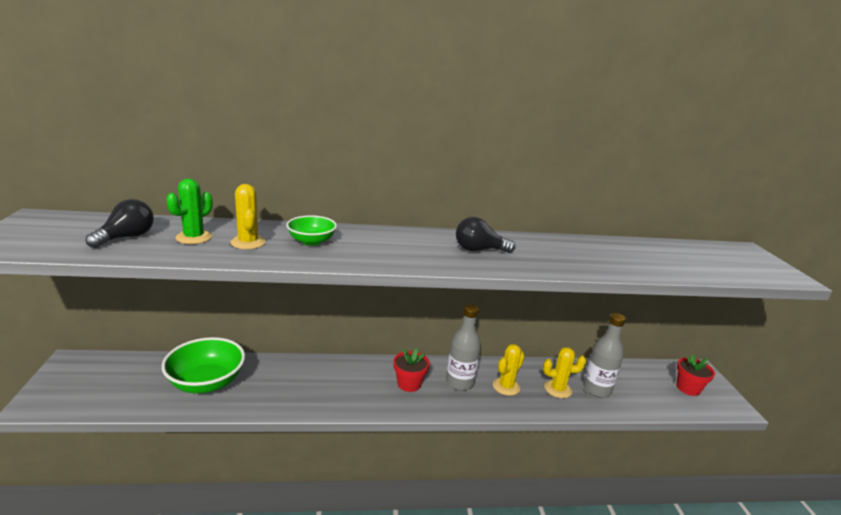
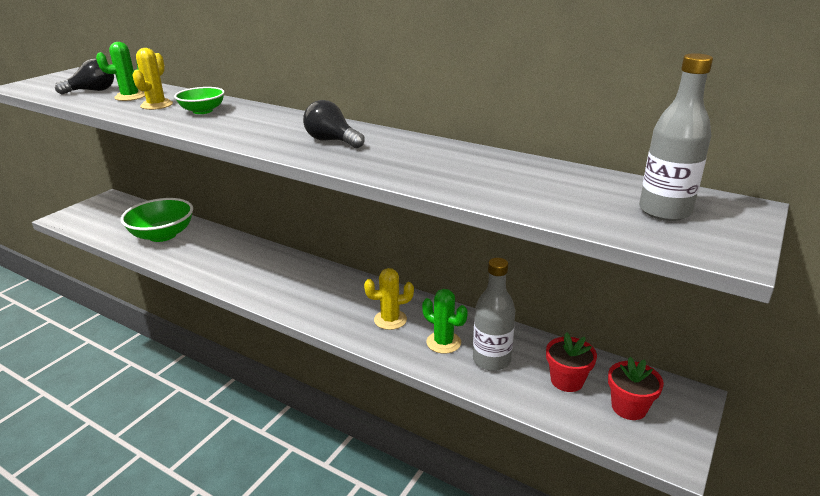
camera: 40 degrees right, 5 degrees up
(409, 384) = (302, 285): red flower pot -> red flower pot (567, 380)
(460, 382) = (349, 300): grey bottle -> grey bottle (664, 211)
(558, 389) = (443, 342): yellow cactus -> green cactus

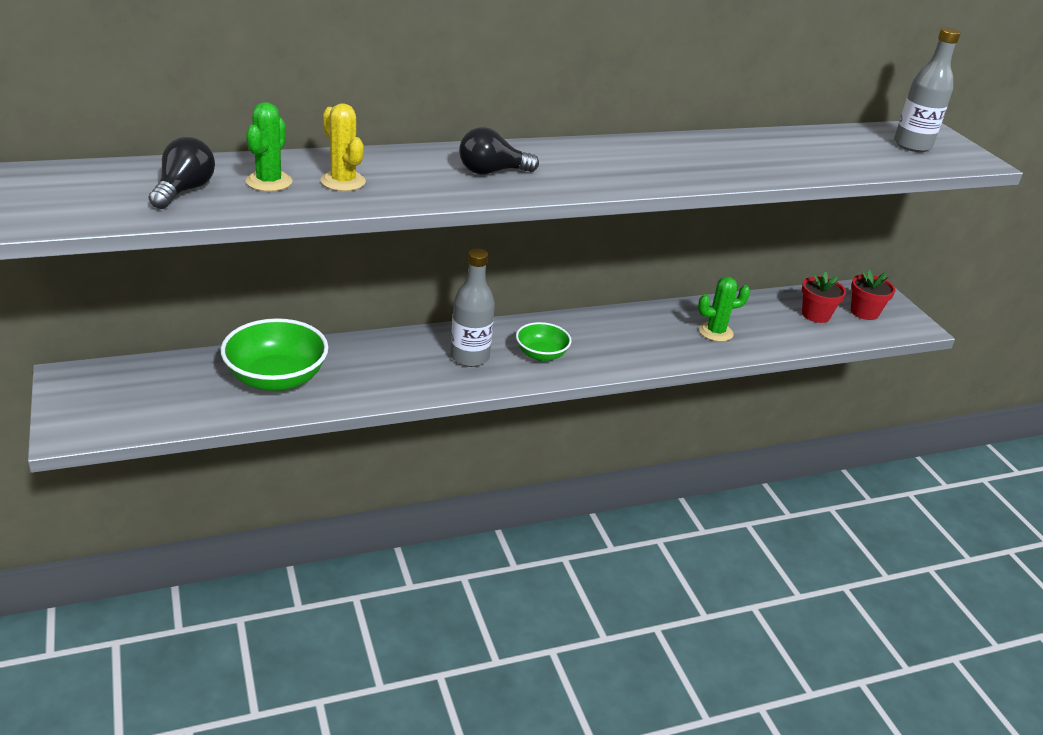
camera: 55 degrees left, 5 degrees up
(202, 111) = (419, 172): green bowl -> green bowl (541, 354)
(332, 141) = (626, 163): black light bulb -> black light bulb (491, 172)
(390, 320) = (653, 336): yellow cactus -> none
(491, 360) = (761, 326): grey bottle -> grey bottle (469, 357)

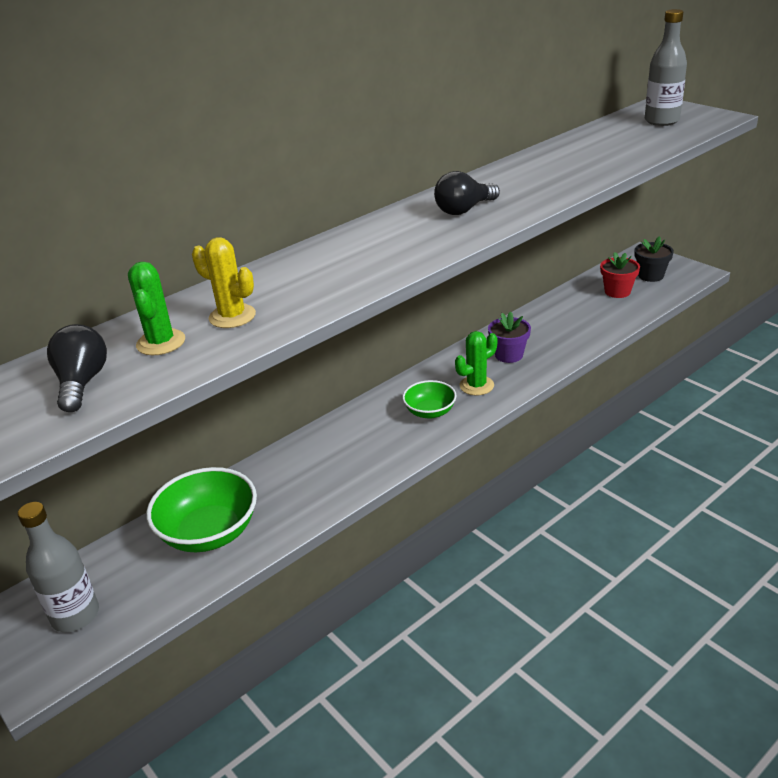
camera: 15 degrees left, 0 degrees up
(469, 357) = (371, 439): grey bottle -> grey bottle (75, 615)
(491, 172) = (358, 258): black light bulb -> black light bulb (464, 210)
(656, 333) = (509, 355): none -> purple flower pot
(715, 332) = (554, 336): green cactus -> green cactus (476, 385)
(864, 312) = (650, 275): red flower pot -> black flower pot

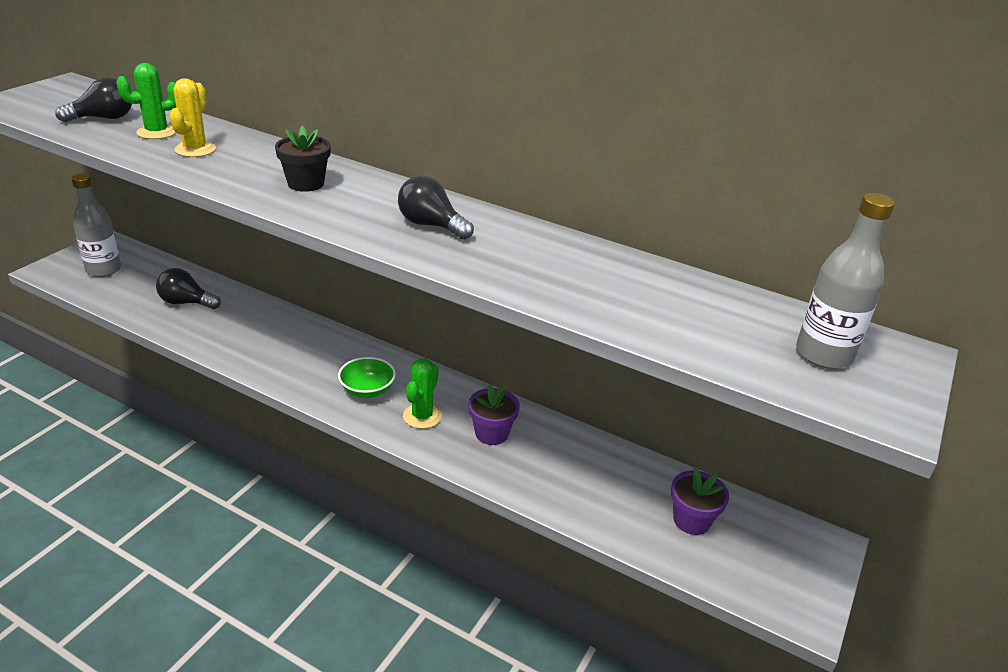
camera: 65 degrees right, 0 degrees up
(209, 532) = (186, 303): green bowl -> black light bulb
(476, 385) = (422, 416): green cactus -> green cactus turned 75 degrees clockwise
(617, 291) = (691, 520): red flower pot -> purple flower pot
(650, 275) = (760, 556): black flower pot -> black flower pot (306, 183)

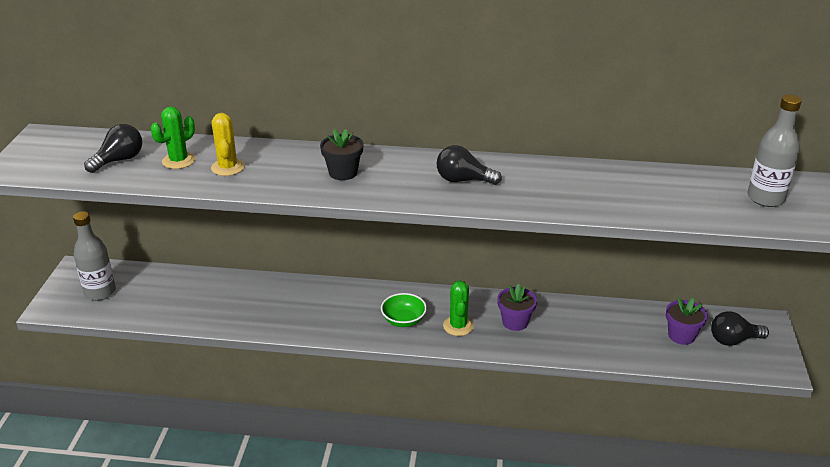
camera: 20 degrees left, 0 degrees up
(186, 303) = (200, 298): black light bulb -> black light bulb (733, 340)

